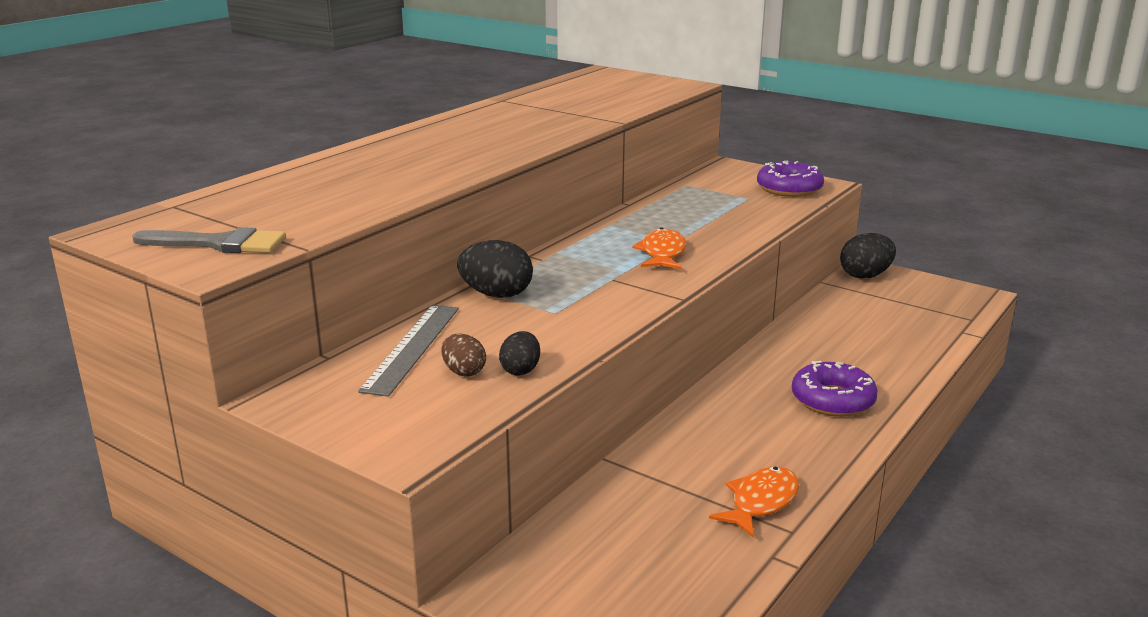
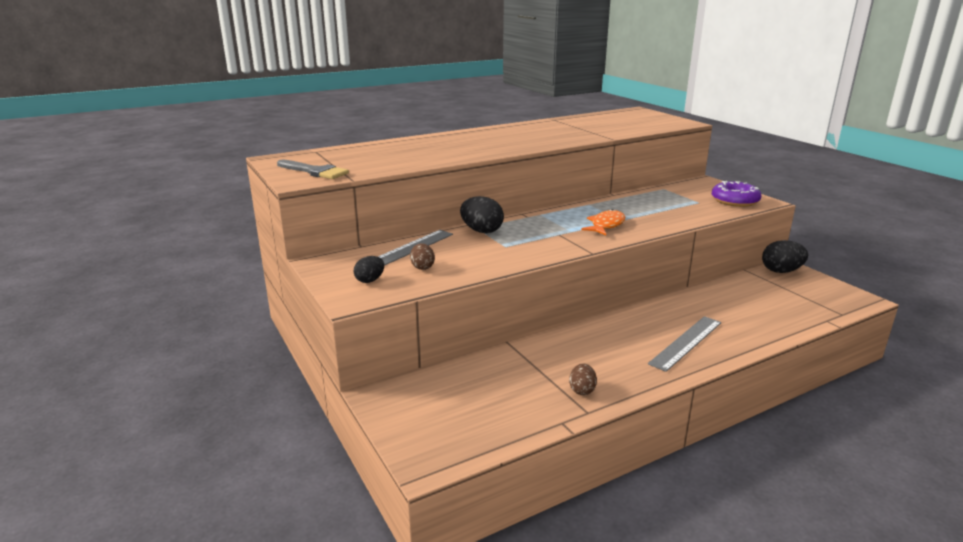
camera: 25 degrees right, 0 degrees up
(520, 370) = (454, 272): black egg -> black egg (370, 280)
(760, 502) = (582, 390): orange fish -> brown egg
(832, 400) = (686, 342): purple donut -> grey ruler

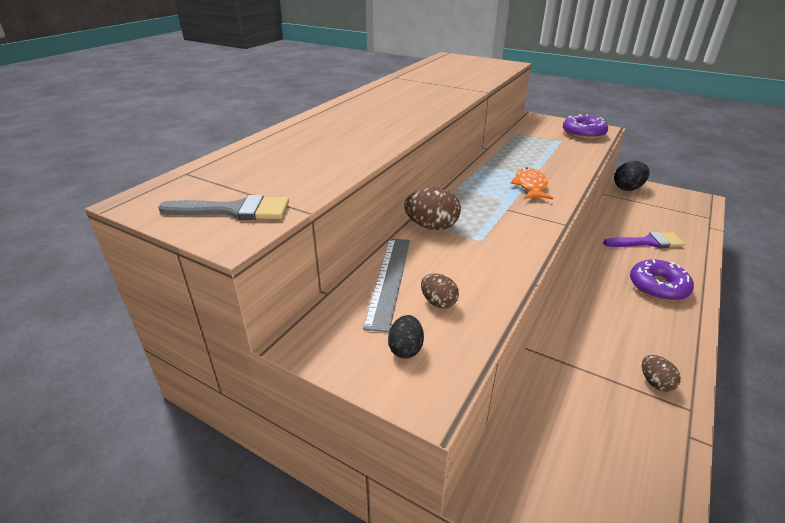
camera: 30 degrees left, 10 degrees up
(481, 231) = (432, 226): black egg -> brown egg
(686, 342) = (658, 287): grey ruler -> purple donut
(730, 313) = (647, 242): none -> purple brush

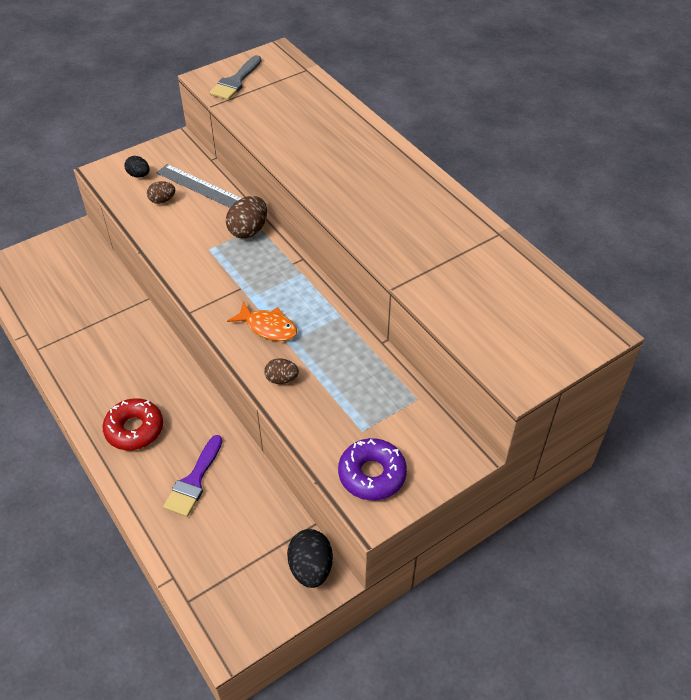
camera: 115 degrees right, 15 degrees up
(655, 383) = (66, 346): brown egg -> brown egg (281, 379)
(658, 287) = (134, 429): purple donut -> red donut

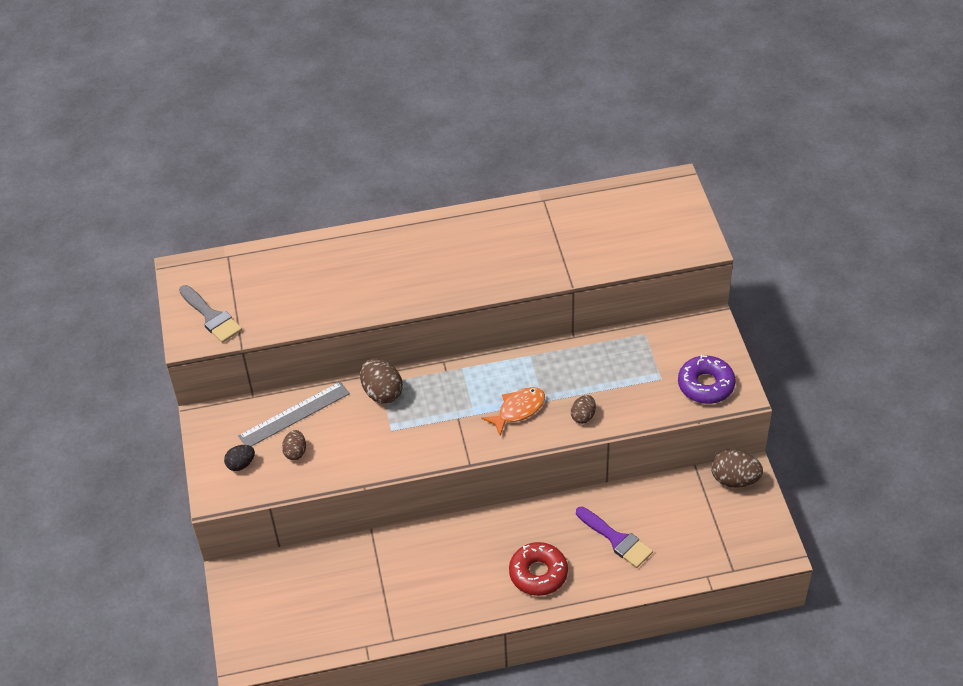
camera: 65 degrees left, 0 degrees up
(311, 568) = (734, 479): black egg -> brown egg

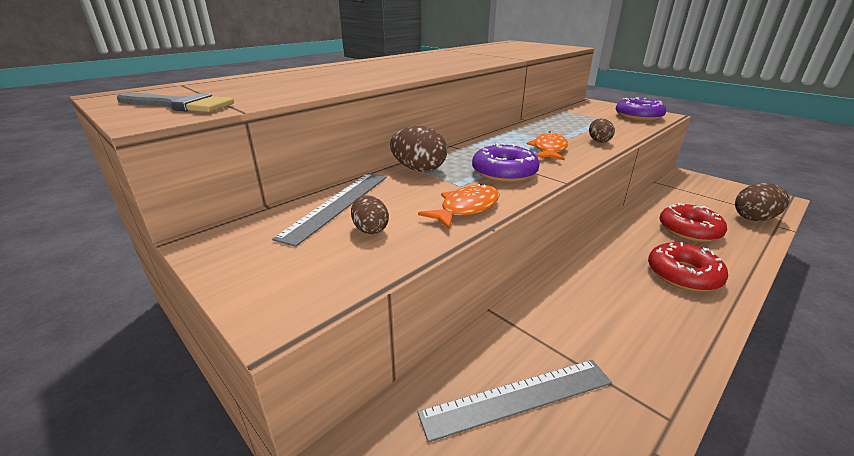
camera: 35 degrees left, 20 degrees down
(241, 464) = (298, 264): black egg -> none
(331, 589) = (518, 398): none -> grey ruler
(368, 459) = (466, 208): none -> orange fish
(439, 428) = (504, 172): none -> purple donut
(617, 539) = (689, 230): purple brush -> red donut
(734, 479) = (687, 180): brown egg -> brown egg (754, 218)

